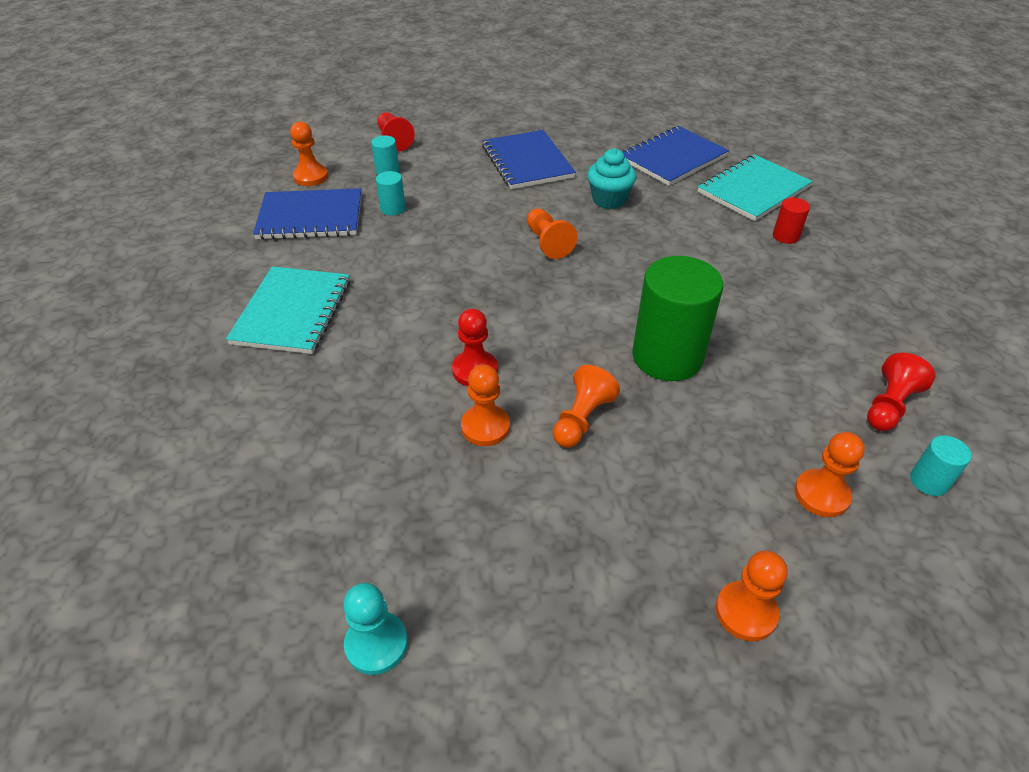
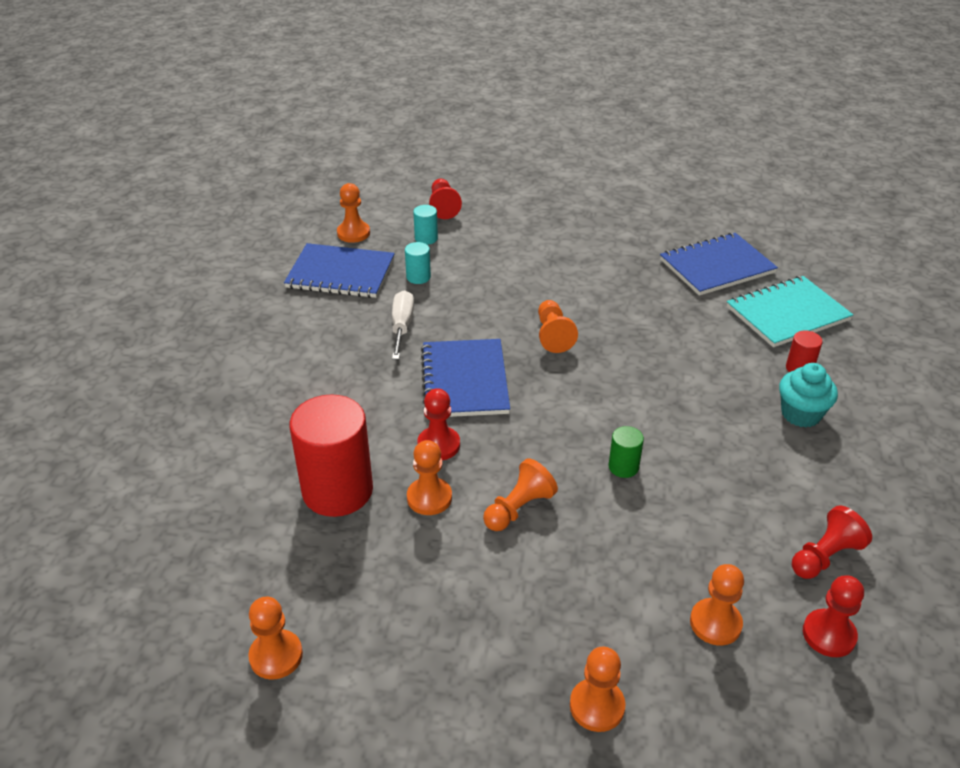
camera: 15 degrees right, 5 degrees down
(292, 312) = (296, 361): turquoise notebook -> none
(376, 644) = (276, 656): turquoise pawn -> orange pawn
(383, 439) = (337, 490): none -> red cylinder
(393, 258) = (402, 326): none -> white screwdriver
(527, 162) = (565, 248): blue notebook -> blue notebook (464, 380)
(609, 200) = (631, 301): turquoise cupcake -> turquoise cupcake (801, 414)
(667, 357) = (623, 467): green cylinder -> green cylinder, size x0.44
(929, 481) = (829, 634): turquoise cylinder -> red pawn

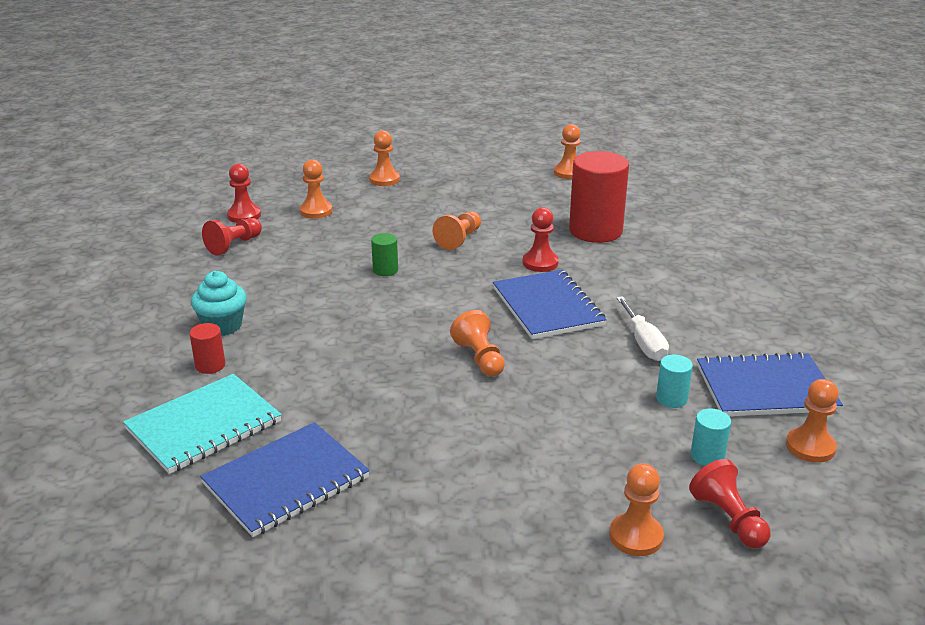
camera: 165 degrees right, 10 degrees down
(429, 498) = (527, 236): orange pawn -> orange pawn (636, 536)

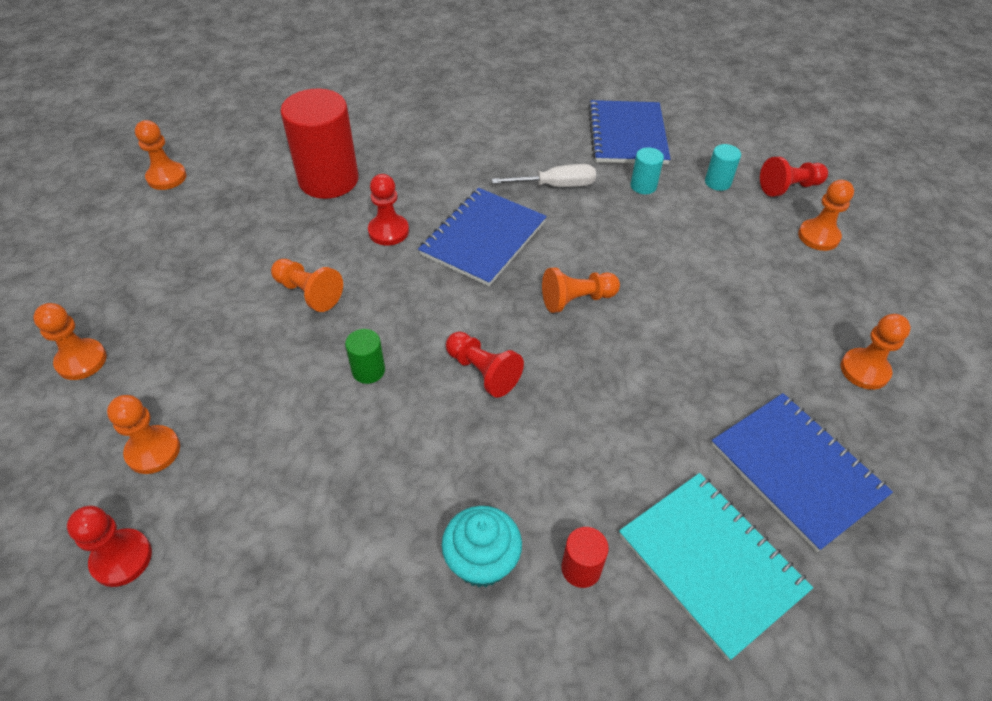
camera: 85 degrees left, 20 degrees up
(234, 245) = (231, 566): red pawn -> red pawn (483, 372)
(547, 307) = (483, 238): blue notebook -> blue notebook turned 45 degrees counterclockwise
(810, 447) = (700, 132): orange pawn -> orange pawn (864, 370)

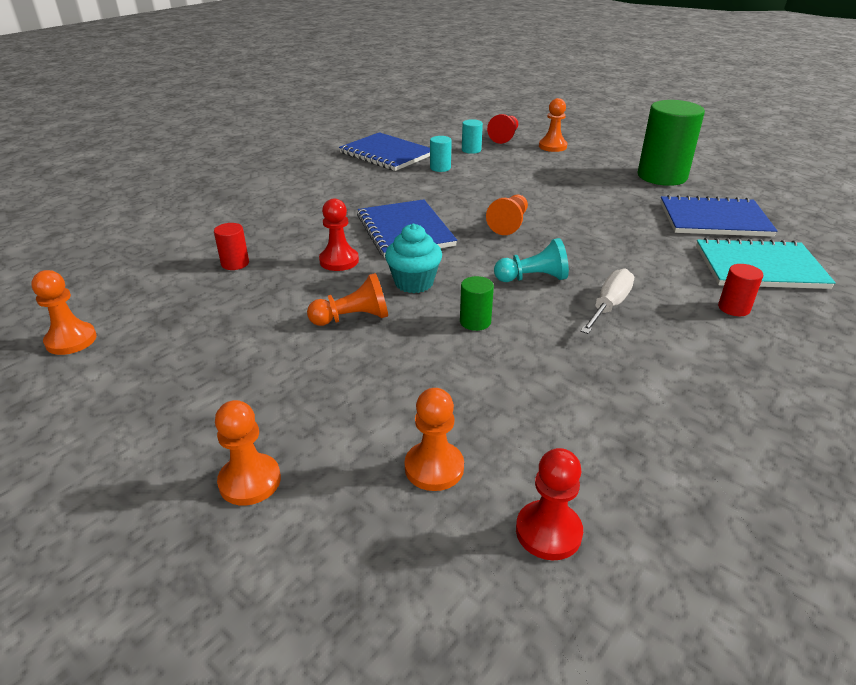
camera: 50 degrees left, 15 degrees down
(328, 180) = (235, 263): red cylinder -> red cylinder, size x0.44
(482, 562) = (701, 341): turquoise cupcake -> turquoise cupcake (414, 283)
(483, 372) = (533, 278): red pawn -> turquoise pawn
(556, 186) = (395, 190): white screwdriver -> white screwdriver (609, 306)
(864, 370) = (662, 176): orange pawn -> green cylinder

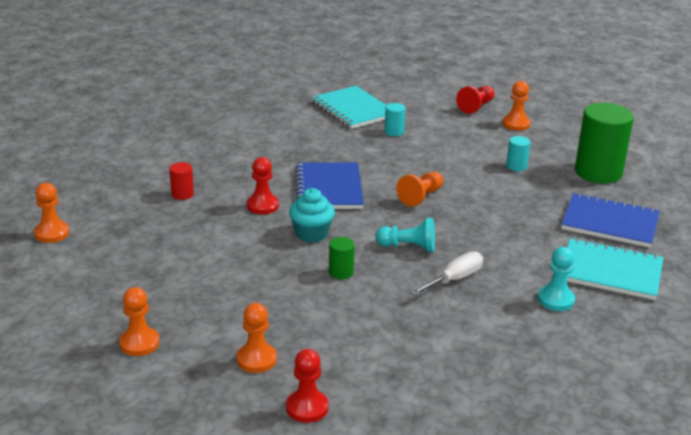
camera: 15 degrees right, 5 degrees down
(353, 318) = (251, 253): orange pawn -> none
(386, 154) = (353, 109): blue notebook -> turquoise notebook
(471, 150) = (434, 116): turquoise cylinder -> turquoise cylinder (516, 166)
(734, 308) = (556, 300): red cylinder -> turquoise pawn

